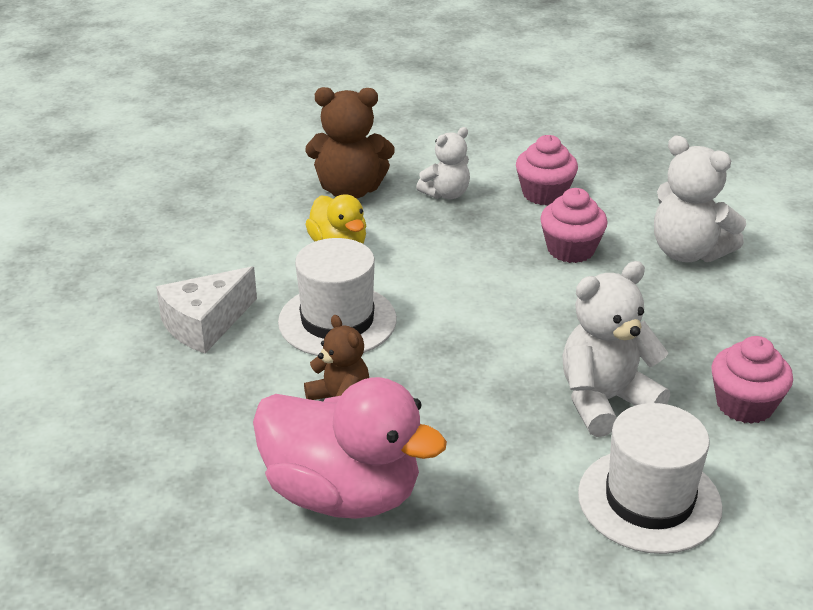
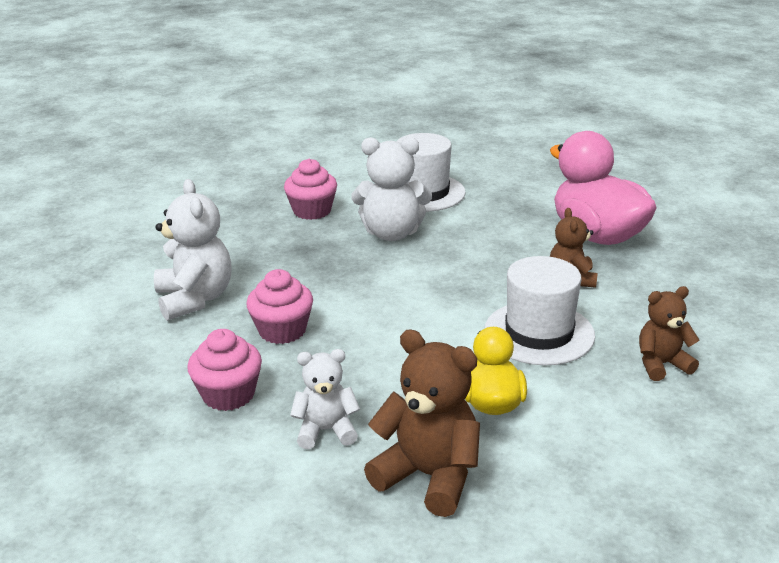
camera: 150 degrees left, 5 degrees down
(205, 324) = (661, 364): white cheese -> brown teddy bear

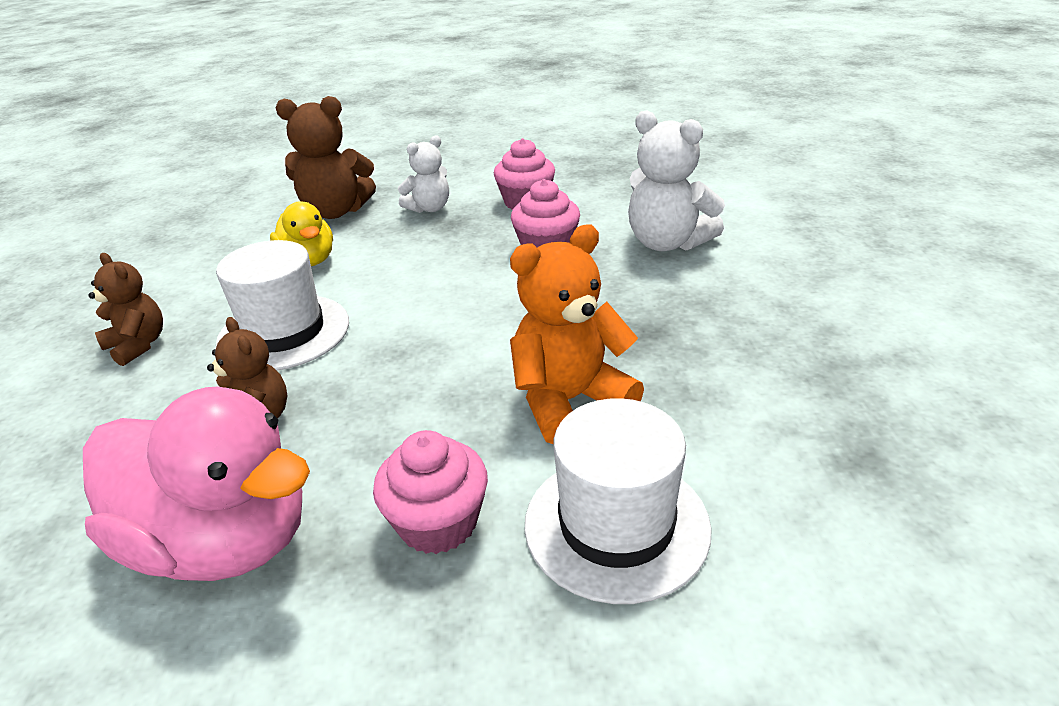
camera: 150 degrees right, 5 degrees up
(312, 211) = (734, 395): pink cupcake -> pink cupcake (438, 523)
(391, 233) = (569, 401): white teddy bear -> orange teddy bear
(661, 364) = (138, 345): brown teddy bear -> brown teddy bear turned 90 degrees counterclockwise

